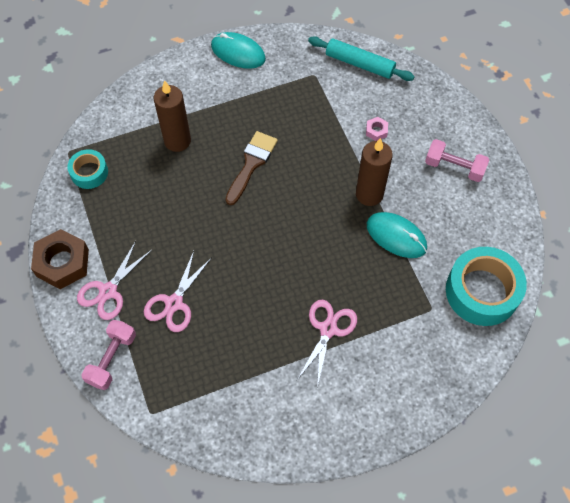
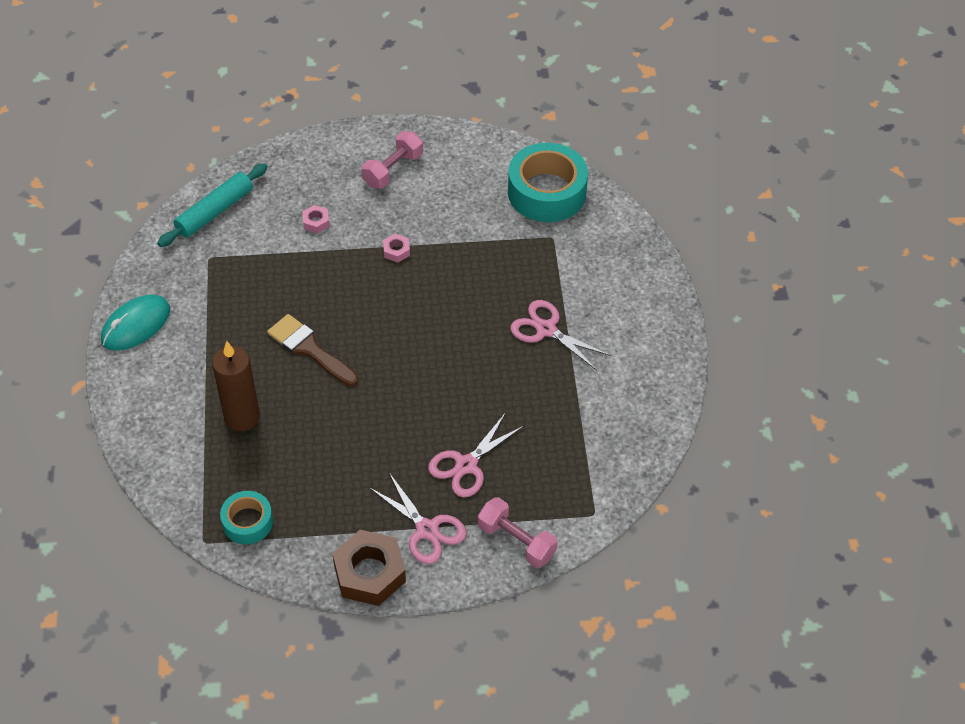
camera: 75 degrees left, 10 degrees down
(174, 303) = (466, 465): pink scissors -> pink scissors turned 90 degrees clockwise
(369, 194) = (396, 251): brown candle -> pink nut
(396, 236) = (457, 242): turquoise mouse -> none

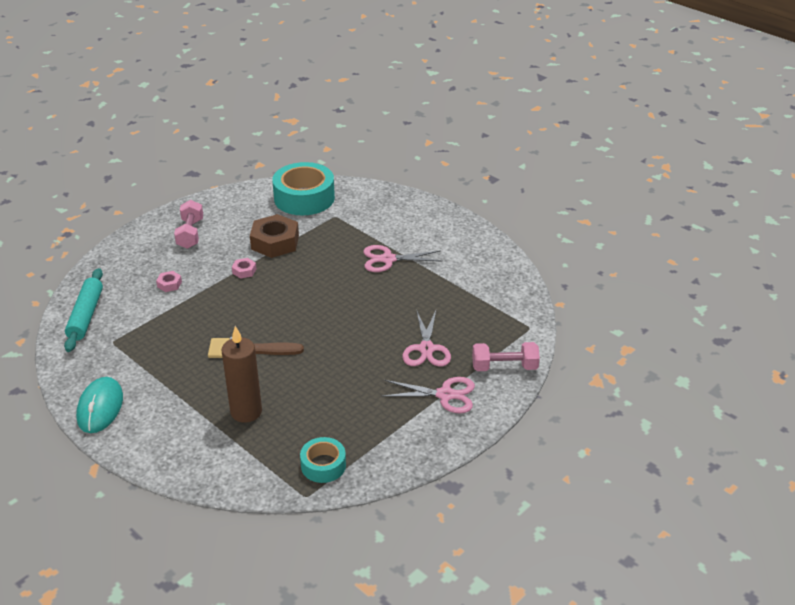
camera: 40 degrees left, 15 degrees down
(369, 573) = (439, 440): brown nut -> brown nut (275, 242)

